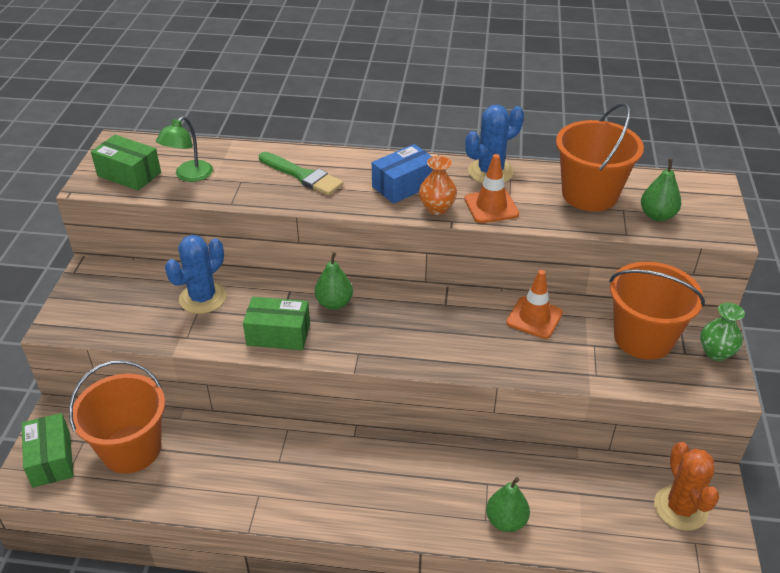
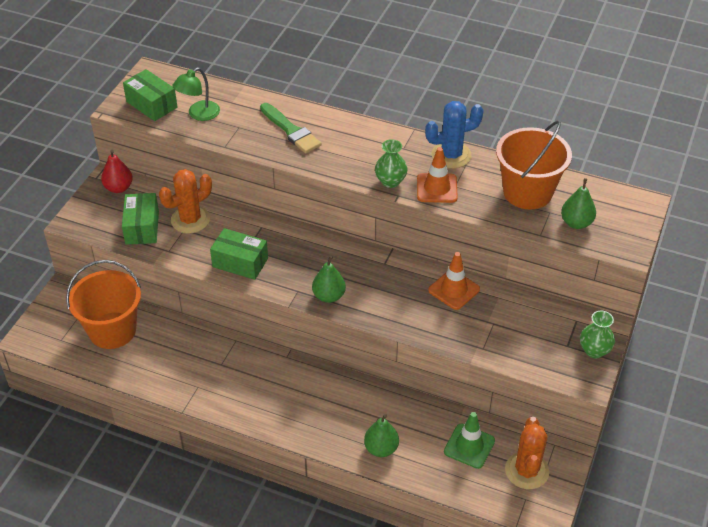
camera: 15 degrees right, 5 degrees up
(51, 459) = (52, 326): green box -> green box (142, 227)
(105, 278) = (118, 188): none -> red pear
(203, 298) = (190, 220): blue cactus -> orange cactus
(334, 303) = (293, 245): green pear -> green pear (329, 296)
(404, 185) = (371, 155): blue box -> none
(437, 208) = (390, 181): orange vase -> green vase
(604, 494) = (469, 446): none -> green traffic cone
(643, 338) = (538, 325): orange bucket -> none

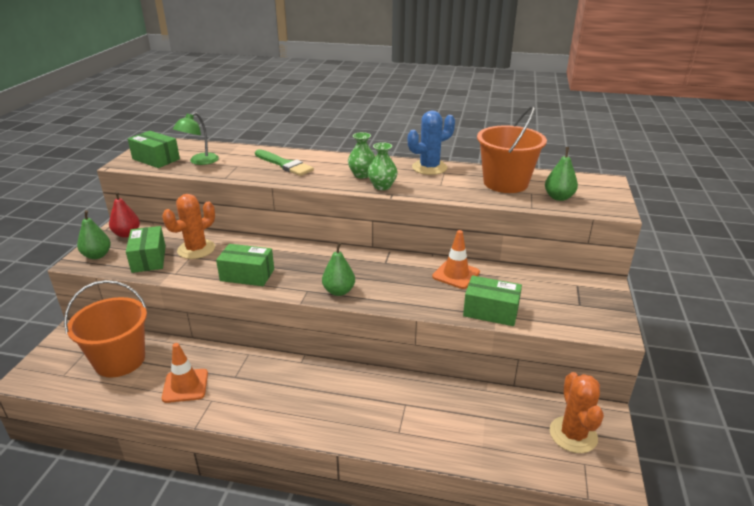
camera: 10 degrees left, 15 degrees down
(381, 448) = (416, 434): green pear -> green pear (97, 255)
(437, 188) = (425, 187): orange traffic cone -> orange traffic cone (185, 386)
(469, 446) = (506, 419): green traffic cone -> none
(474, 341) = (491, 311): none -> green box
(594, 350) = (606, 305): green vase -> green vase (362, 175)

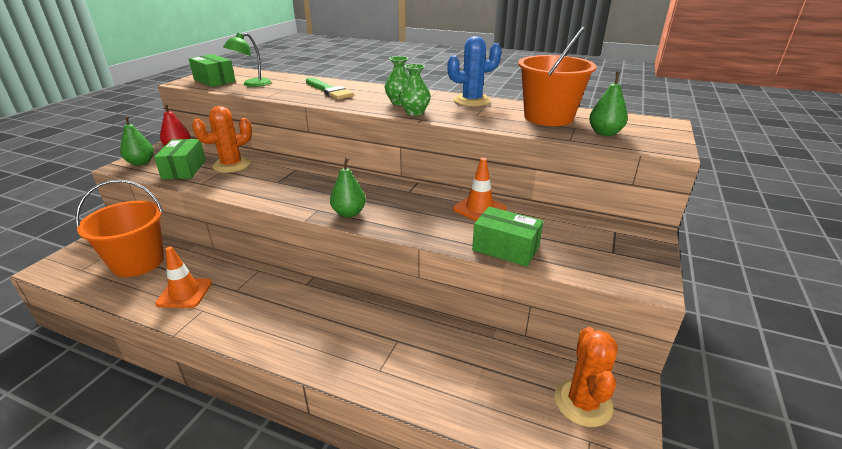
camera: 10 degrees right, 0 degrees up
(247, 275) = (266, 190): green box -> none

